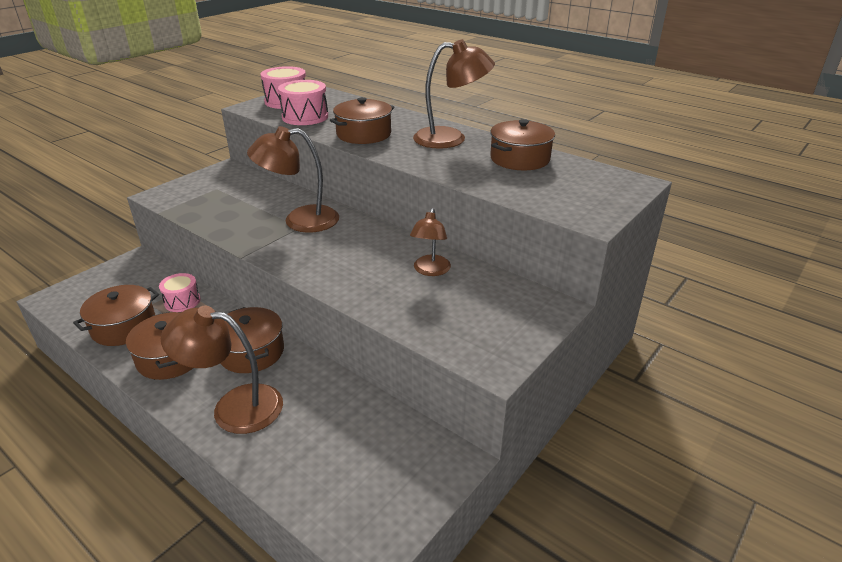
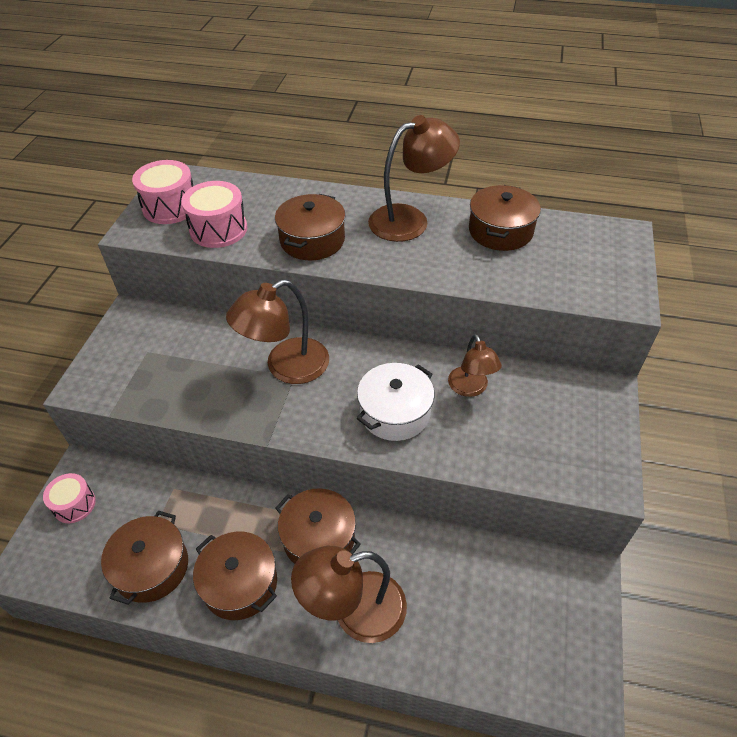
camera: 25 degrees left, 15 degrees up
(182, 301) = (189, 505): pink drum -> pink drum (74, 504)
(354, 267) = (395, 412): none -> white pot

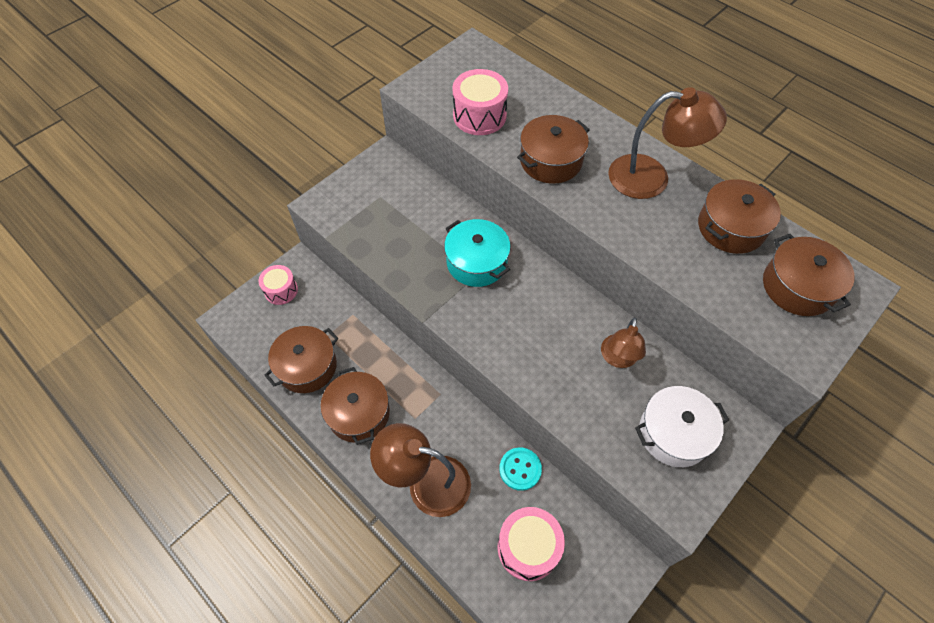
camera: 30 degrees right, 10 degrees up
(170, 207) = (453, 77): pink drum -> pink drum (528, 547)
(286, 367) = (476, 262): brown lamp -> turquoise pot
(319, 538) = (433, 412): brown pot -> brown pot (797, 286)
(395, 412) = (539, 346): white pot -> white pot (674, 433)
(437, 545) = (520, 469): none -> turquoise button

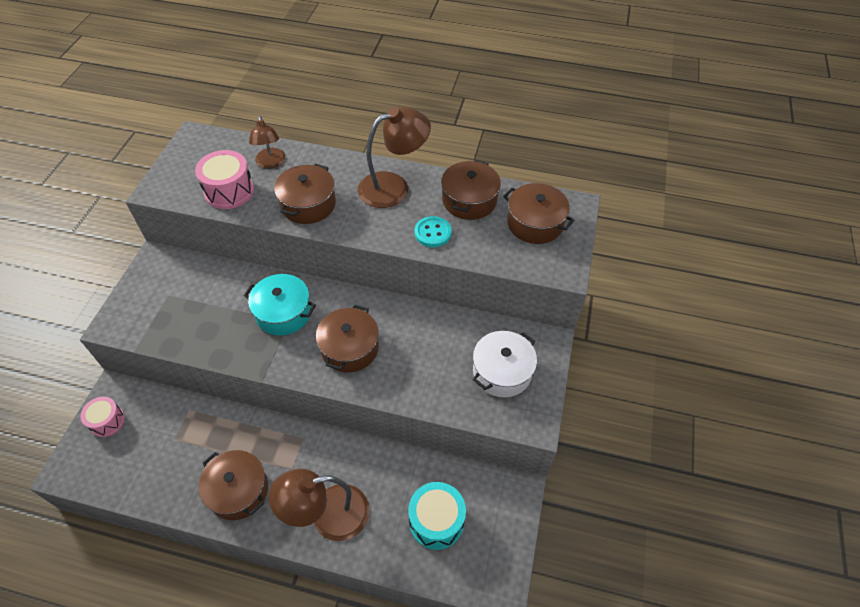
camera: 30 degrees left, 5 degrees down
(307, 366) = (168, 475): brown pot -> brown pot (349, 348)
(520, 469) = (399, 464): turquoise button -> turquoise button (433, 233)
(528, 547) = (436, 521): pink drum -> turquoise drum
(618, 358) = (434, 336): brown lamp -> brown lamp (271, 163)

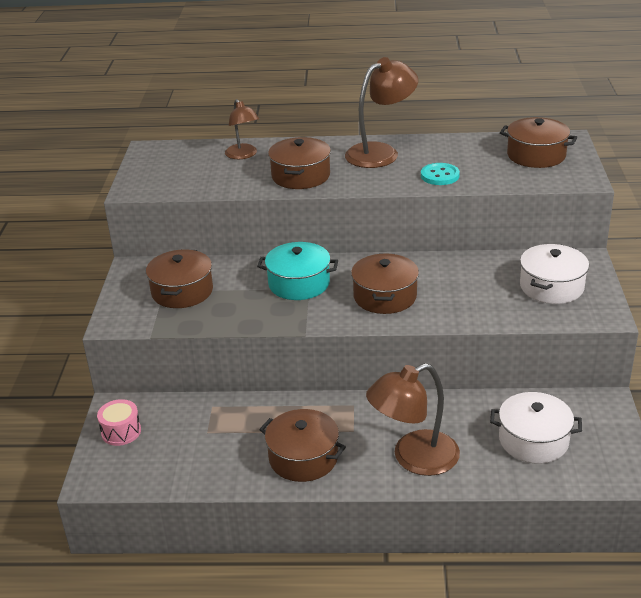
camera: 10 degrees left, 20 degrees down
(229, 191) = (212, 179): pink drum -> none
(436, 521) = (533, 440): turquoise drum -> white pot
(469, 200) = (462, 150): brown pot -> brown pot (182, 291)

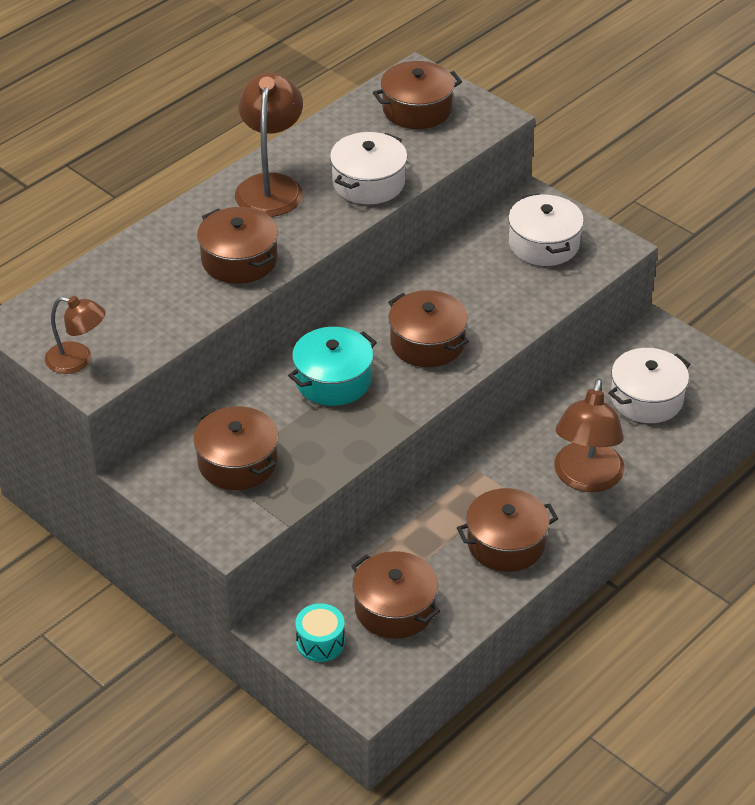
camera: 50 degrees left, 10 degrees up
(121, 432) = (320, 642): pink drum -> turquoise drum
(185, 444) = (395, 608): none -> brown pot
(243, 155) = (136, 269): brown lamp -> brown lamp (78, 360)
(440, 176) = (368, 183): turquoise button -> white pot

